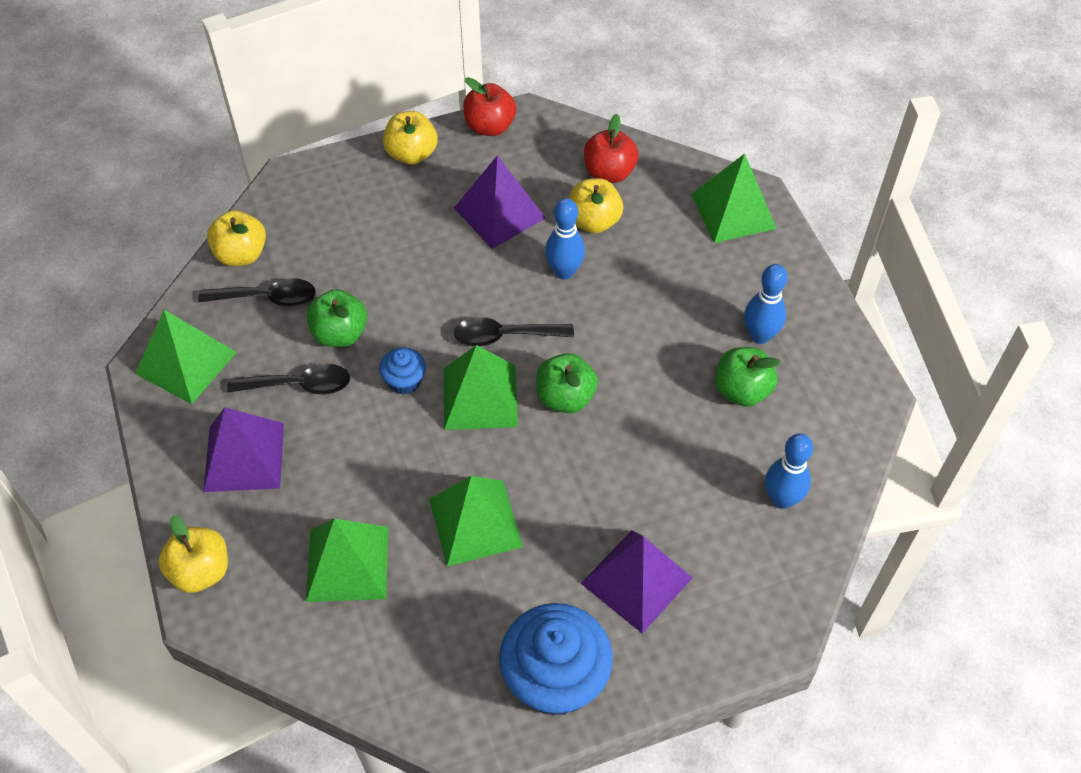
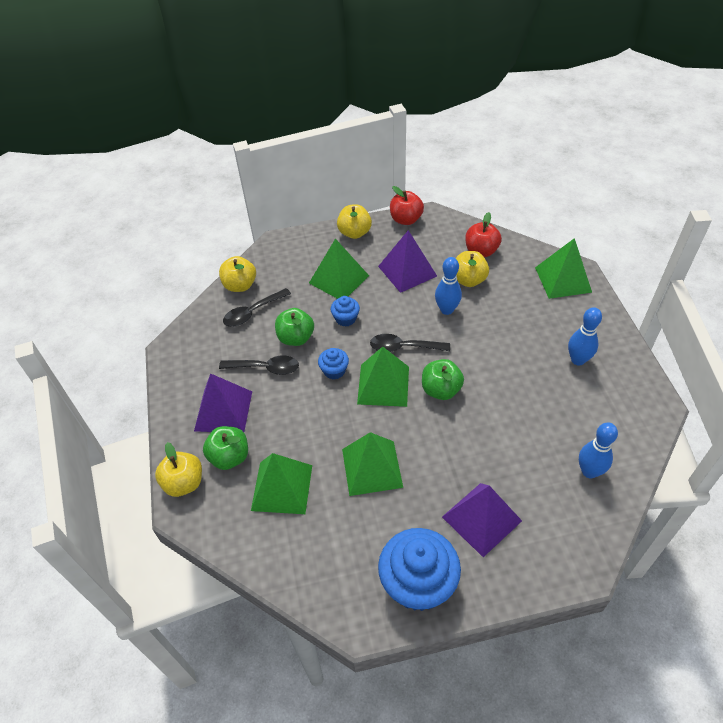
camera: 10 degrees right, 5 degrees down
(186, 362) = (195, 348): green pyramid -> green pyramid (339, 279)
(267, 298) = (252, 312): black spoon -> black spoon turned 135 degrees clockwise
(413, 297) = (345, 318): none -> blue cupcake
(742, 390) = (563, 395): green apple -> green apple (229, 457)

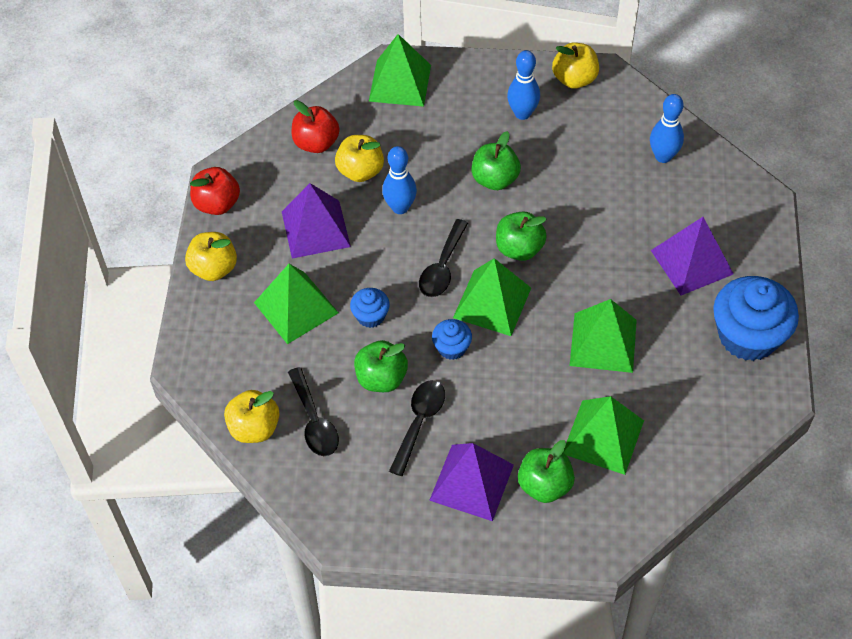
camera: 75 degrees left, 5 degrees up
(184, 483) = (567, 541): yellow apple -> yellow apple (574, 79)
(501, 358) = (495, 179): none -> green apple

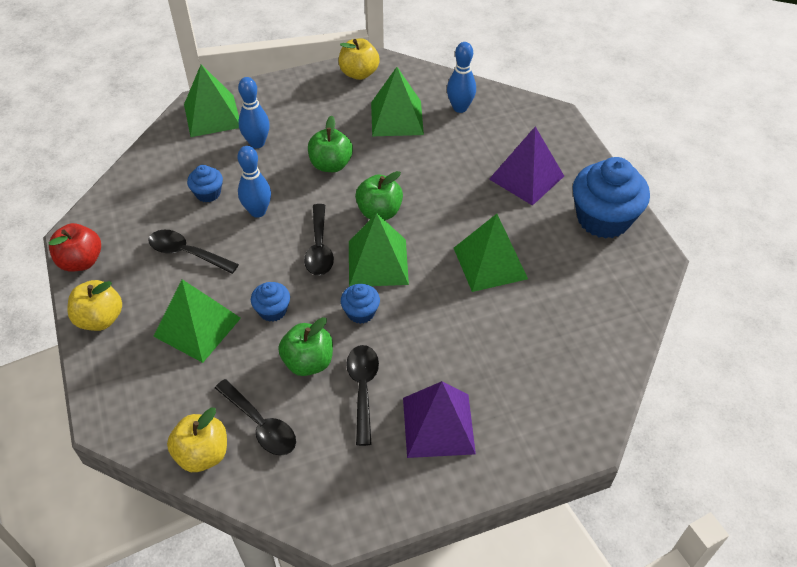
camera: 25 degrees left, 5 degrees down
(315, 229) = (187, 253): purple pyramid -> black spoon
(316, 143) = (157, 183): red apple -> none
(360, 171) = (208, 193): yellow apple -> blue cupcake
(522, 113) = (329, 109): blue bowling pin -> blue bowling pin (257, 143)
(544, 485) = (505, 403): green apple -> none
(603, 437) = (533, 341): green pyramid -> green pyramid (397, 118)

